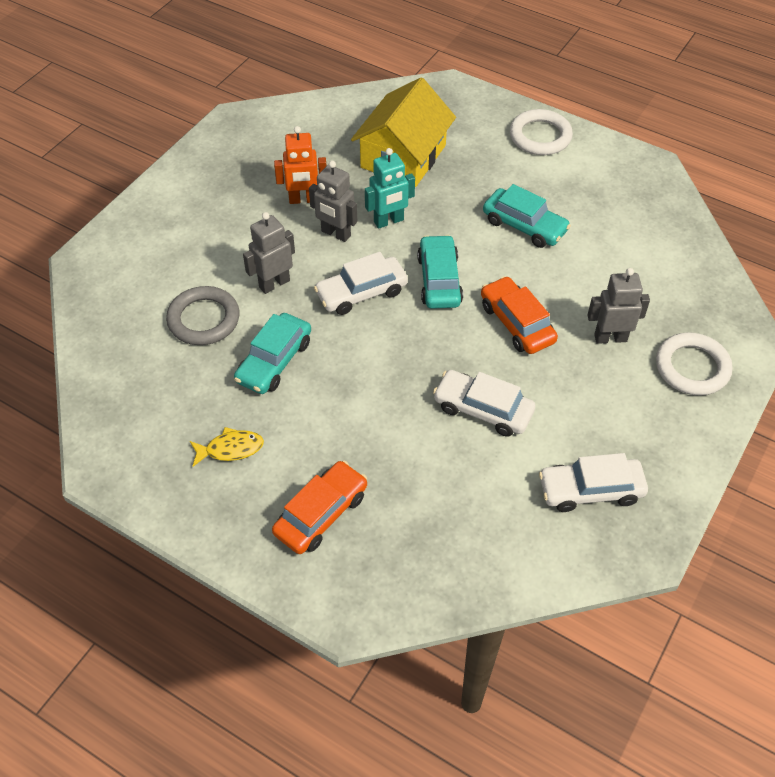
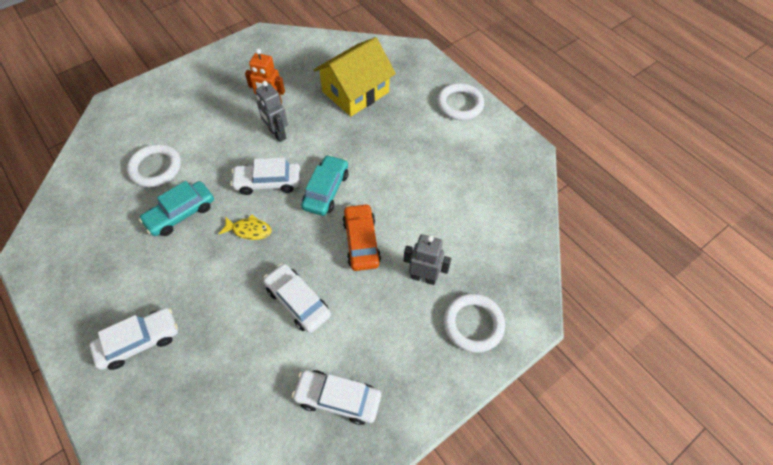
camera: 20 degrees right, 5 degrees up
(204, 319) = (156, 168): grey ring -> white ring
(230, 449) = (113, 269): yellow fish -> yellow fish (249, 230)
(274, 283) = (215, 157): grey robot -> none
(321, 514) = (139, 341): orange car -> white car
(389, 221) = (318, 136): turquoise robot -> none
(524, 226) = (410, 168): turquoise car -> none

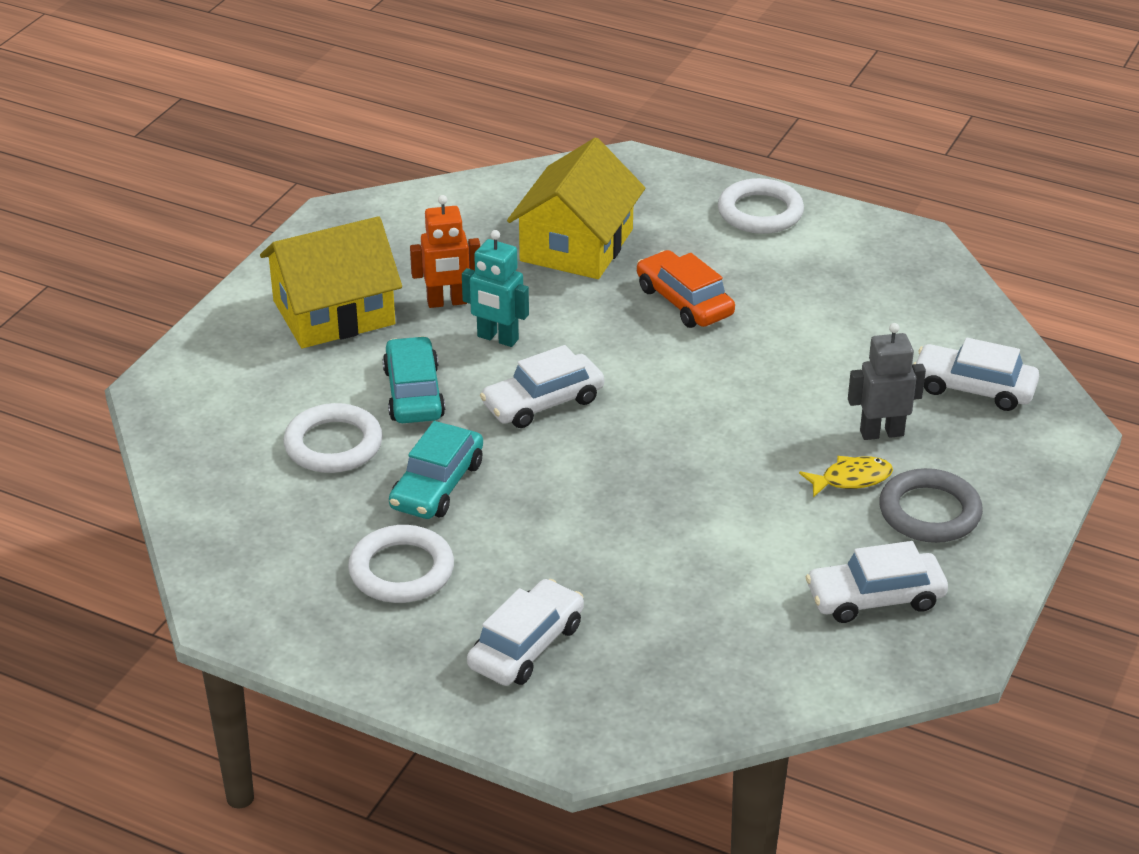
camera: 25 degrees left, 20 degrees down
(217, 90) = (334, 312): none -> yellow house
(249, 230) = (569, 468): yellow fish -> yellow fish (851, 479)
(277, 134) = (497, 338): grey robot -> turquoise robot
(298, 301) = (723, 521): white car -> white car (973, 388)
(326, 190) = (645, 382): turquoise car -> turquoise car (414, 393)
(361, 242) = (756, 424): orange car -> orange car (684, 301)
(411, 348) = (929, 512): none -> grey ring
(473, 324) = (992, 459): white ring -> white ring (401, 570)

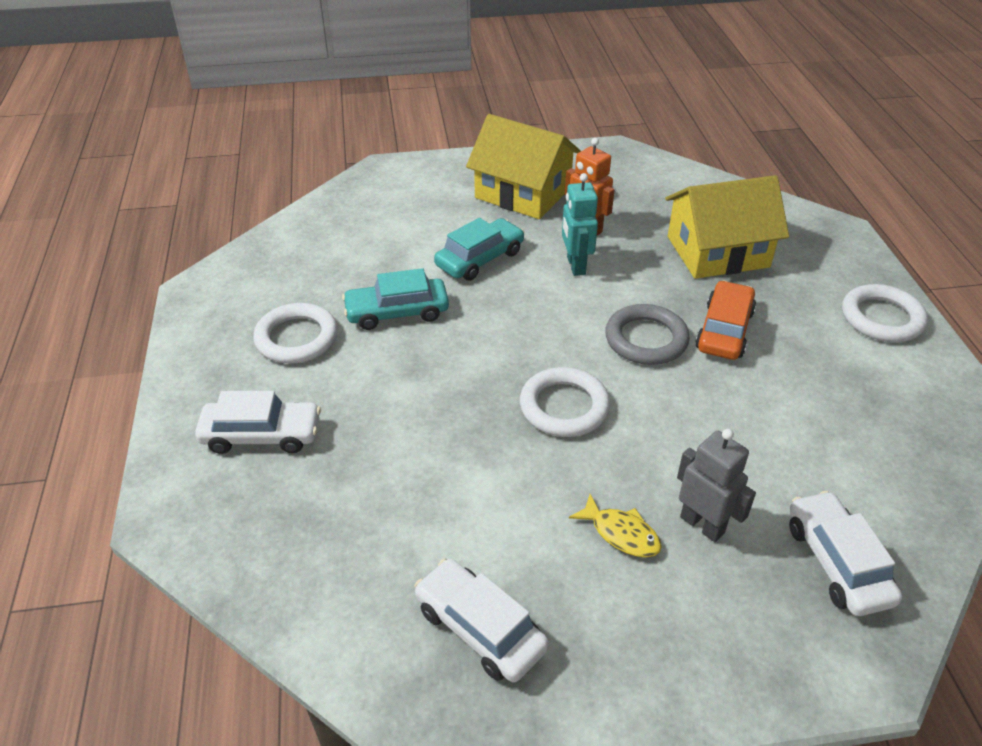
camera: 55 degrees right, 5 degrees up
(333, 445) = (396, 252): white ring -> white ring (564, 407)
(543, 402) = (531, 317): white car -> none
(929, 512) = (632, 613): grey ring -> grey ring (646, 339)

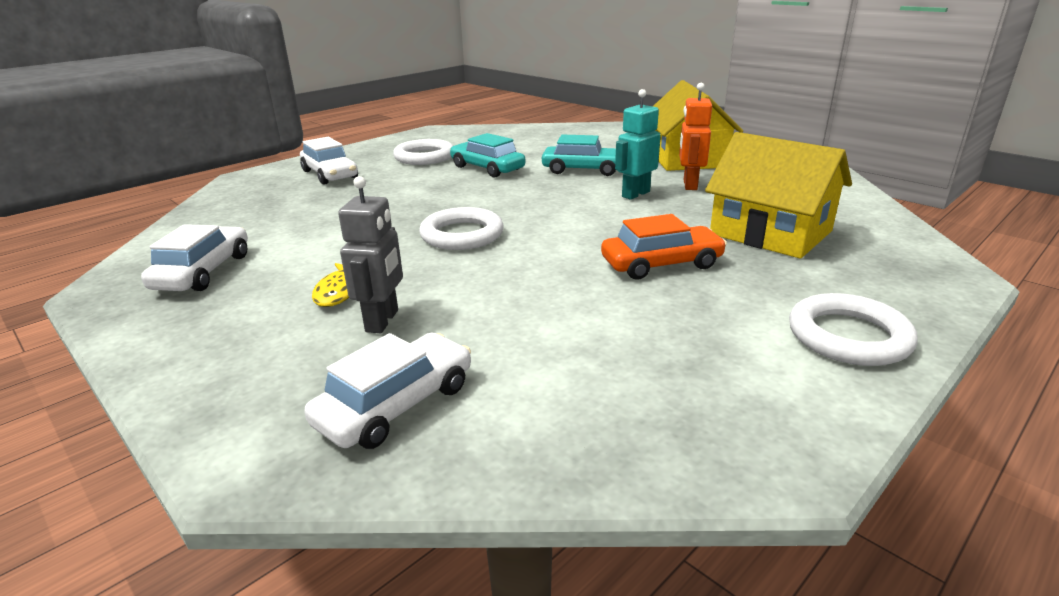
camera: 55 degrees right, 15 degrees down
(646, 339) = (590, 239): grey ring -> none

